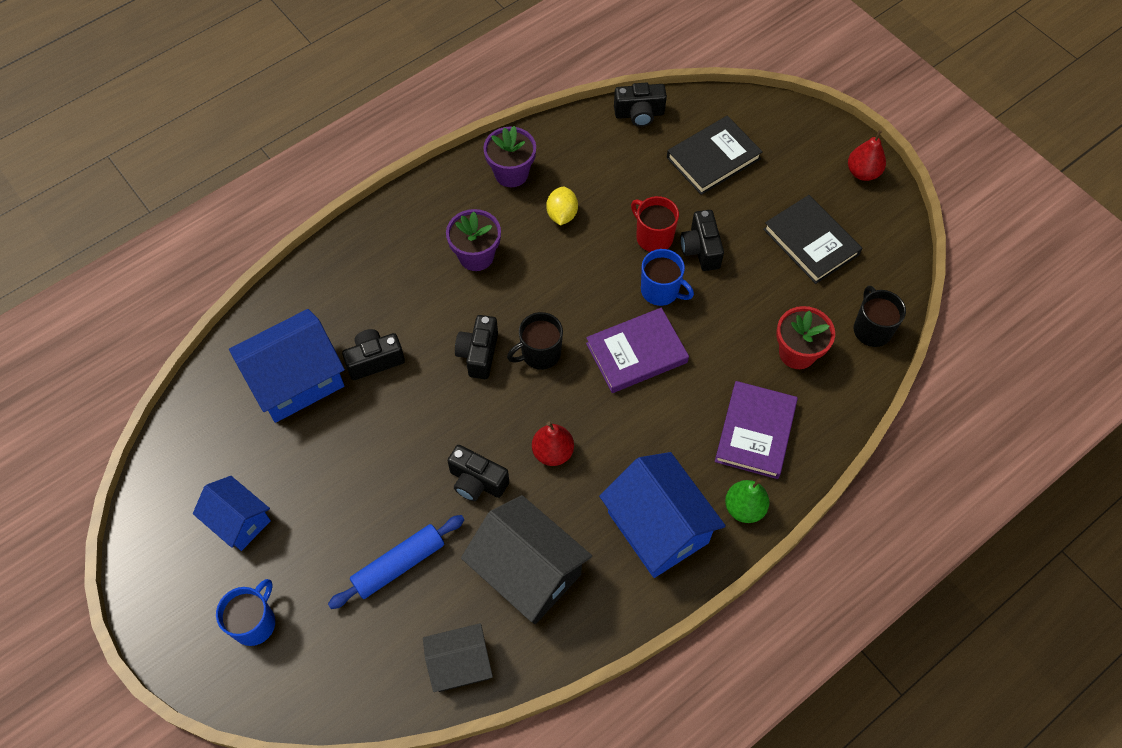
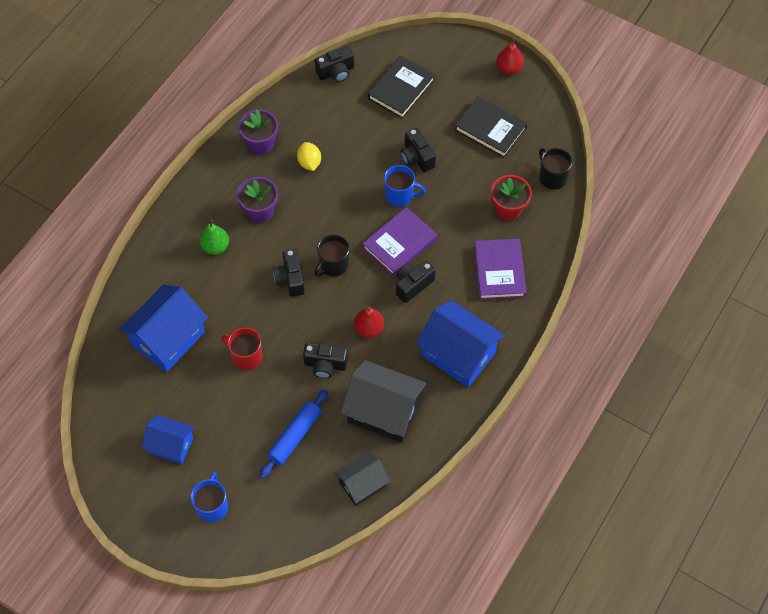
camera: 20 degrees left, 0 degrees up
(374, 360) = (218, 307): black camera -> black camera (413, 285)
(653, 237) = (380, 159): red mug -> red mug (246, 356)
(744, 508) = (510, 323): green pear -> green pear (215, 247)

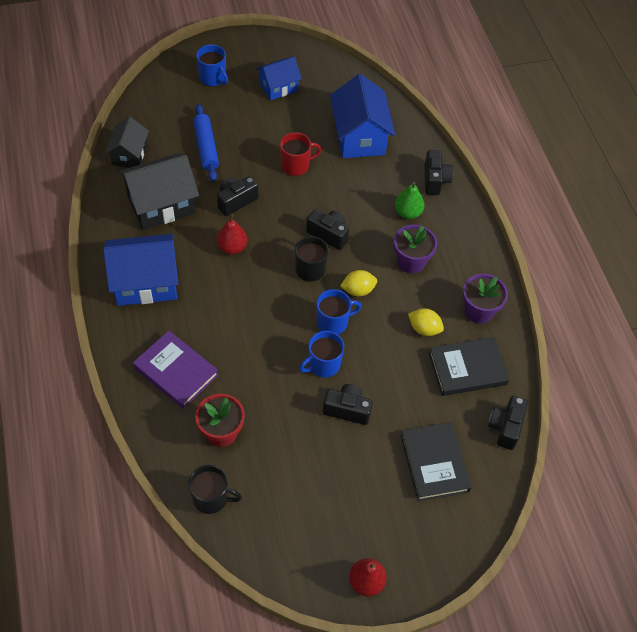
camera: 130 degrees right, 5 degrees down
(319, 223) = (358, 290): none -> yellow lemon
(362, 216) = (333, 322): none -> blue mug
(400, 243) = (279, 326): purple book -> none
(413, 285) = (234, 303): black camera -> black camera (435, 180)
(490, 129) = (315, 497): black book -> black book (467, 369)

